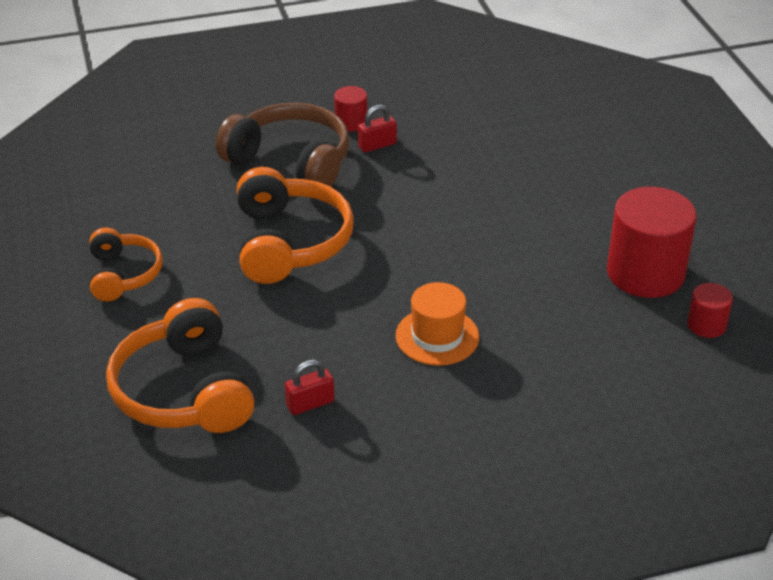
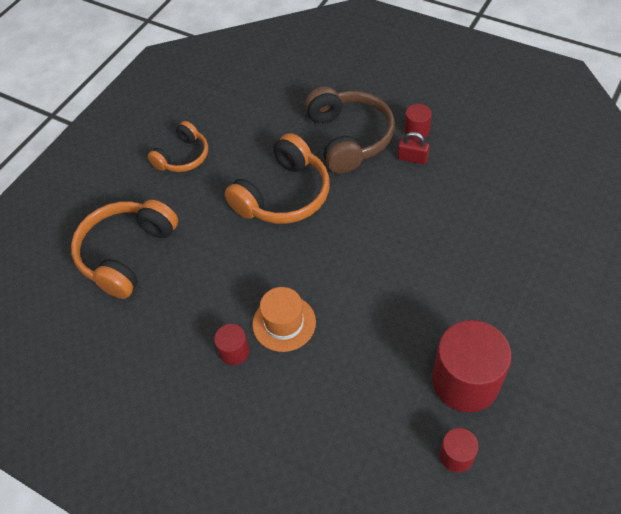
camera: 50 degrees right, 15 degrees up
(310, 403) = (171, 312): red padlock -> none
(421, 388) = (234, 351): none -> red cylinder

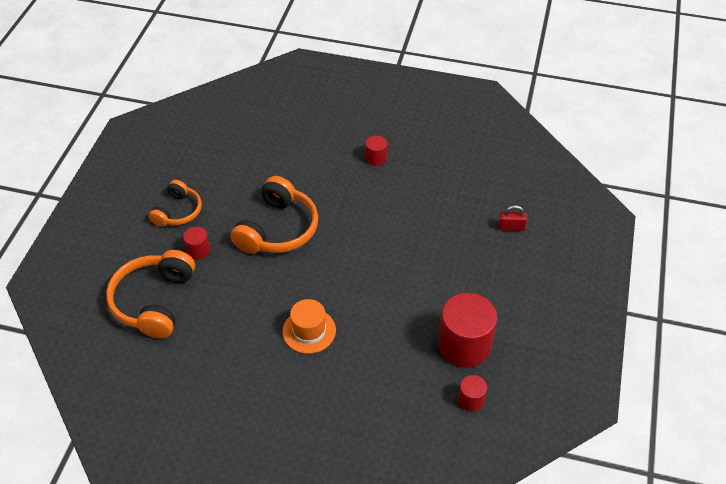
camera: 20 degrees left, 5 degrees down
(234, 351) = (274, 361): red cylinder -> red cylinder (198, 250)
(349, 138) = (320, 173): brown headphones -> none
(412, 158) = (378, 181): red padlock -> red padlock (511, 227)

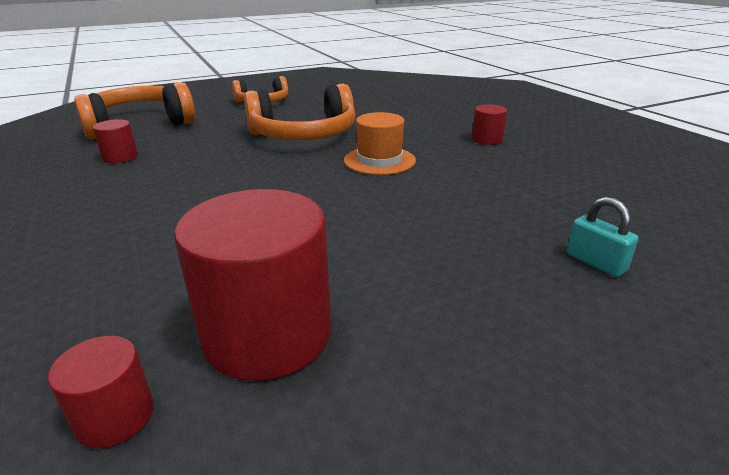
camera: 50 degrees right, 20 degrees down
(198, 250) = (226, 119): red cylinder -> red cylinder (120, 157)
(309, 331) = (167, 196): orange hat -> orange hat (379, 160)
(511, 227) = (595, 262): red padlock -> turquoise padlock

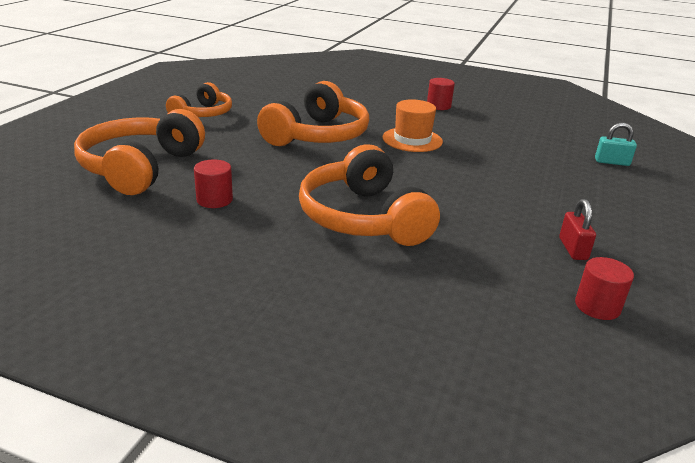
camera: 45 degrees left, 0 degrees up
(168, 207) = (363, 218): none -> orange headphones
(267, 334) = (573, 249): red cylinder -> red padlock

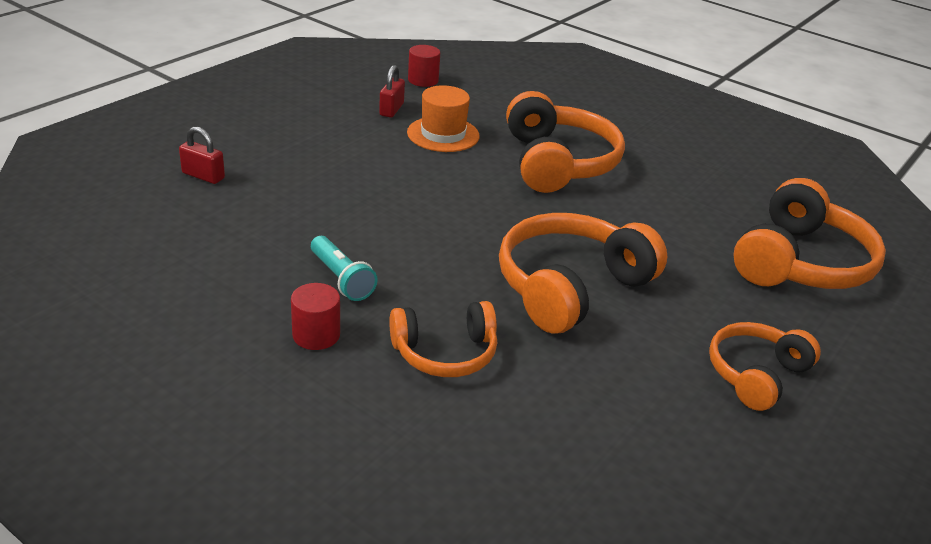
camera: 165 degrees left, 5 degrees up
(214, 200) = (703, 205): red cylinder -> none
(372, 106) = (445, 353): none -> orange headphones
(412, 140) = (434, 256): orange hat -> orange hat (443, 134)
(452, 124) = (341, 279): none -> turquoise flashlight
(612, 162) = (203, 176): turquoise padlock -> red padlock

